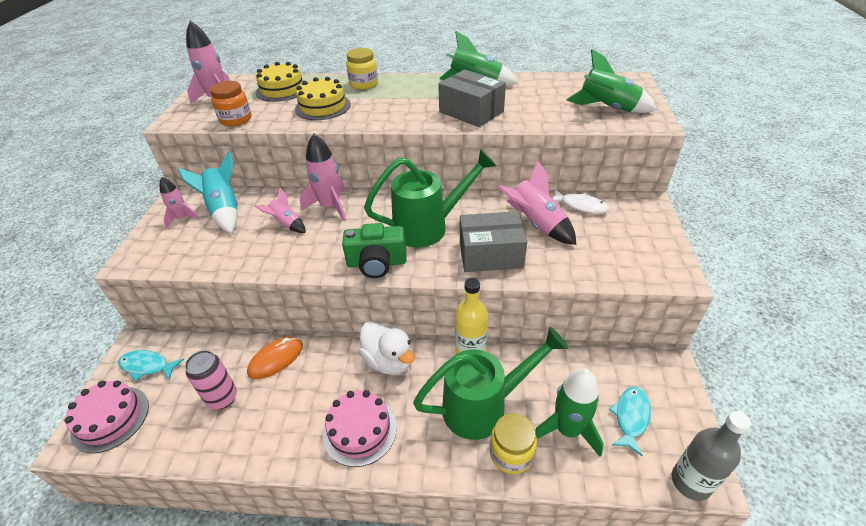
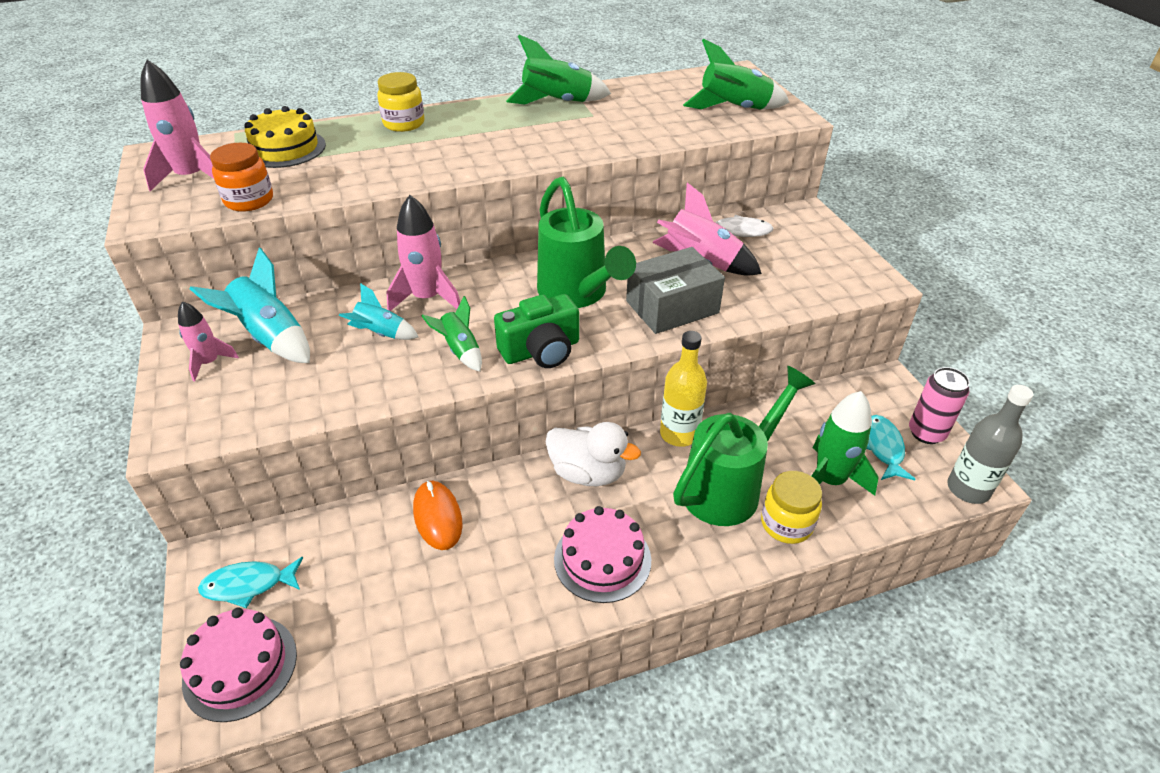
camera: 25 degrees left, 0 degrees up
(222, 398) = (394, 585): pink can -> pink can (926, 433)
(276, 359) = (438, 517): orange mouse -> orange mouse turned 45 degrees counterclockwise
(286, 224) = (381, 333): pink rocket -> turquoise rocket
(323, 106) = (369, 162): yellow cake -> none
(325, 249) = (460, 350): none -> green rocket
(428, 227) = (577, 294): green watering can -> green watering can turned 105 degrees clockwise
(471, 112) = (578, 137): grey box -> none

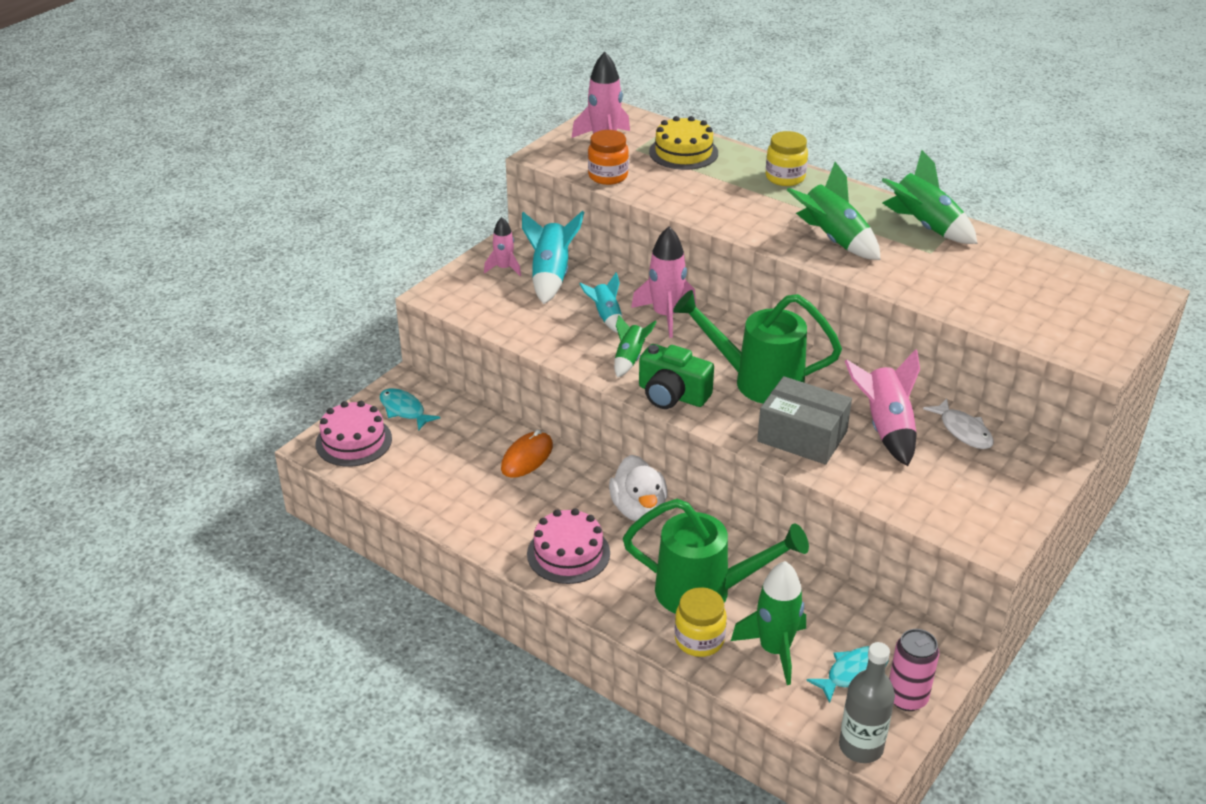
camera: 55 degrees right, 5 degrees down
(577, 294) = (757, 381): green watering can -> green watering can turned 75 degrees clockwise
(679, 434) = (732, 540): yellow bottle -> none
(734, 109) = (1060, 320): green rocket -> green rocket (833, 239)

